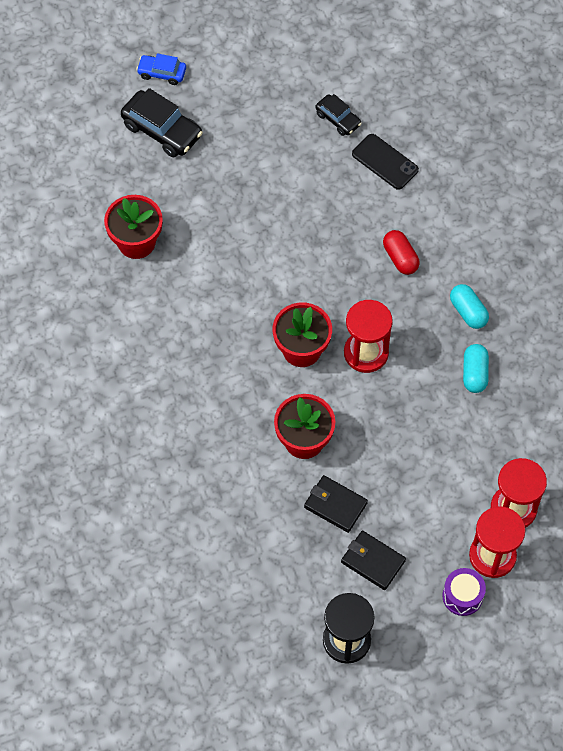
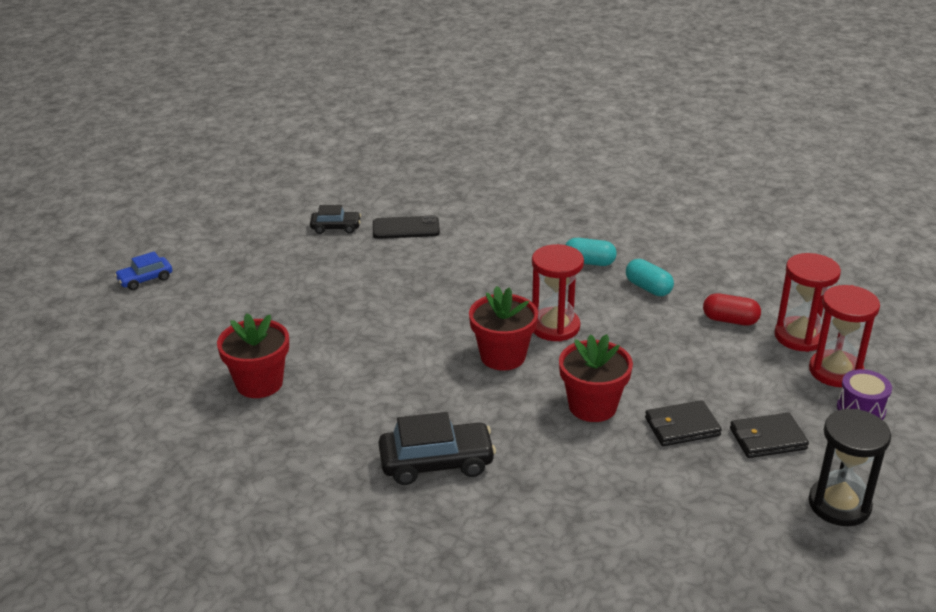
camera: 45 degrees left, 30 degrees down
(162, 130) = (190, 308): black car -> black car (436, 463)
(400, 258) = (496, 265): red capsule -> red capsule (730, 320)

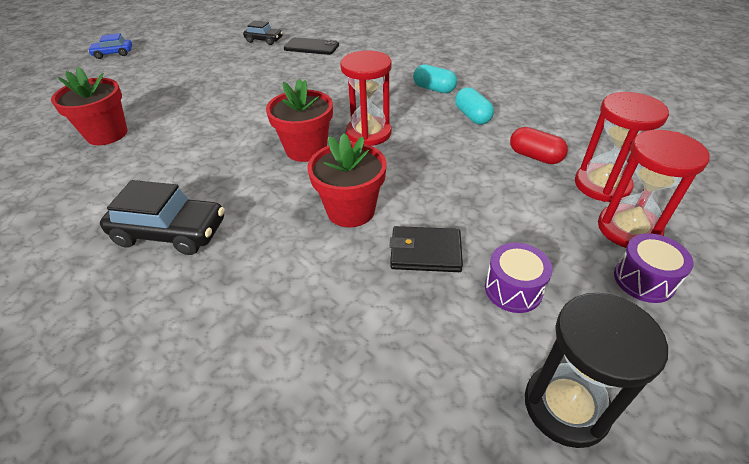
camera: 20 degrees right, 10 degrees up
(767, 439) = (513, 289): black wallet -> purple drum

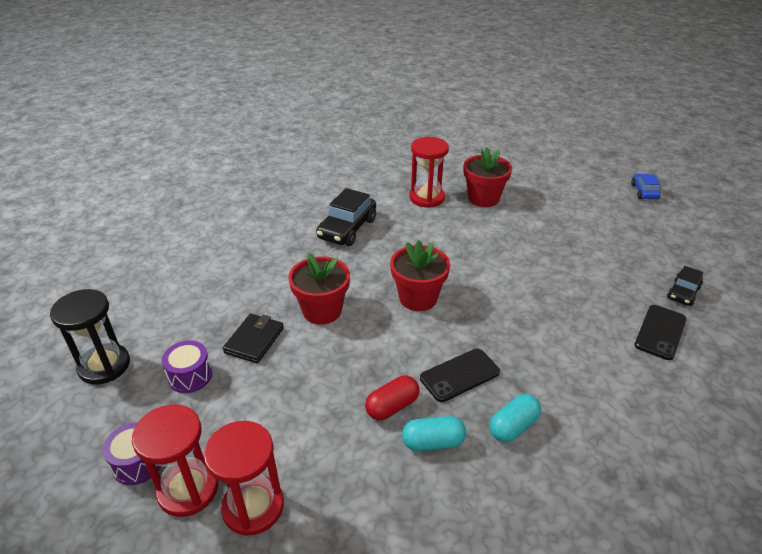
camera: 105 degrees right, 5 degrees down
(368, 133) = (429, 343): red hourglass -> red hourglass (427, 198)
(398, 114) = (459, 375): none -> black phone
(535, 156) = (329, 468): red capsule -> red capsule (392, 406)

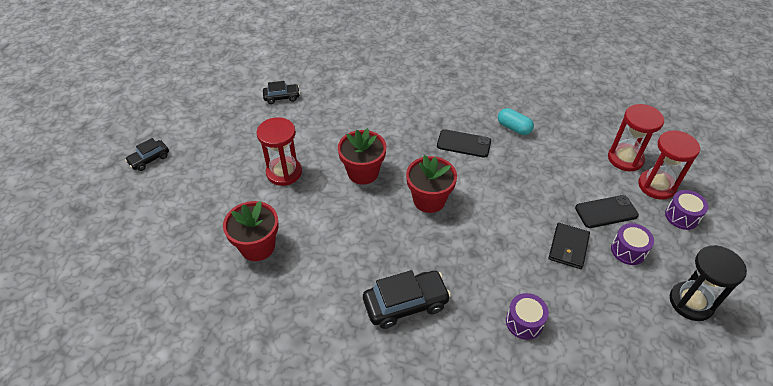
camera: 135 degrees left, 10 degrees up
(252, 266) = (524, 322): none -> purple drum
(254, 340) = (568, 247): black wallet -> black wallet turned 45 degrees counterclockwise
(322, 311) = (503, 237): red flower pot -> red flower pot (363, 172)
(392, 406) = (517, 154): red capsule -> none
(427, 198) = (297, 286): red hourglass -> red hourglass (284, 172)
(513, 426) = (468, 110): turquoise capsule -> none
(644, 192) = (149, 159): blue car -> black car
(660, 332) = (332, 93): black phone -> black phone (606, 212)

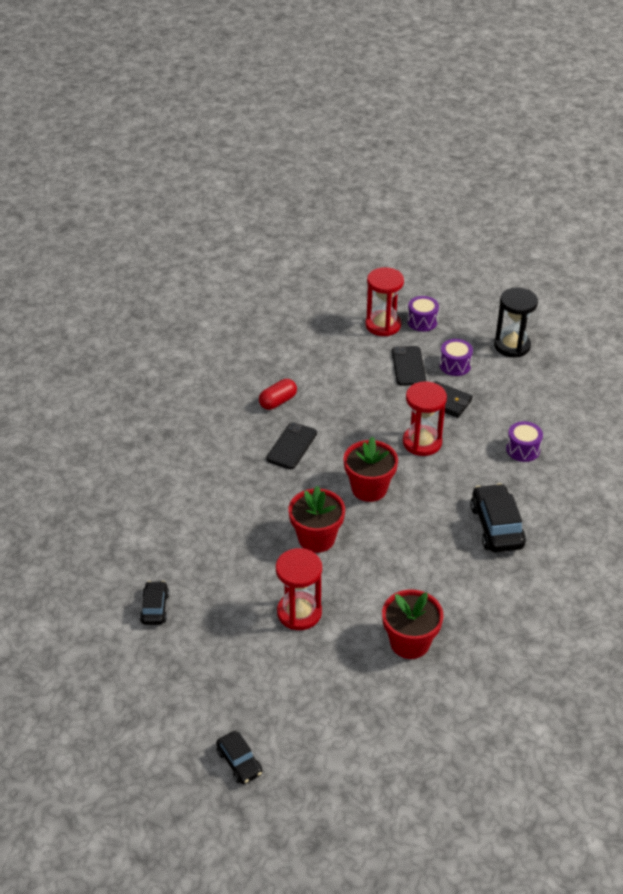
camera: 80 degrees left, 5 degrees down
(514, 128) = (278, 401): turquoise capsule -> red capsule
(625, 159) = (343, 334): red hourglass -> red hourglass (422, 442)

